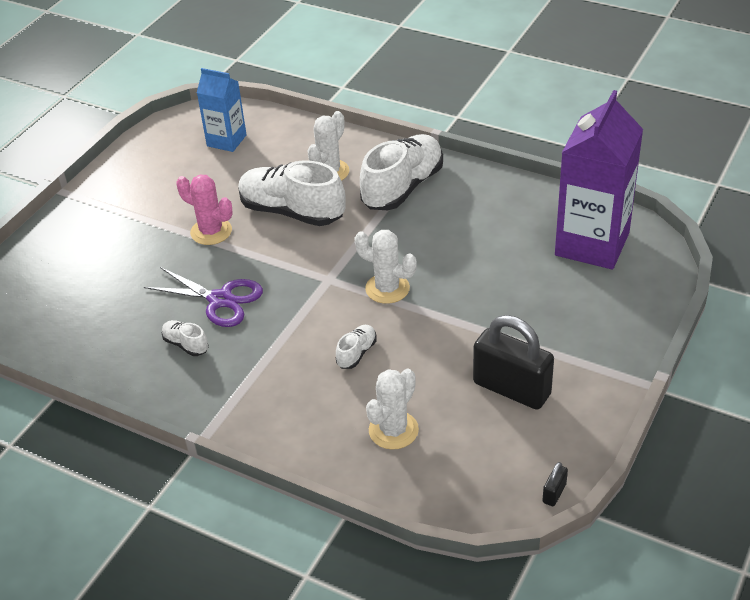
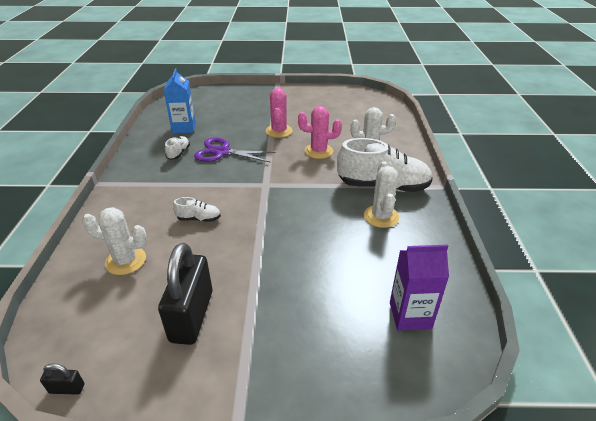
camera: 60 degrees right, 5 degrees down
(220, 300) = (222, 152): purple scissors -> purple scissors turned 105 degrees clockwise
(226, 140) = (361, 111): blue carton -> blue carton (184, 128)
(292, 212) = (318, 151): white shoe -> pink cactus
(387, 288) = (272, 212): white cactus -> white cactus (381, 216)
(592, 244) = (410, 315): purple carton -> purple carton, size x0.57

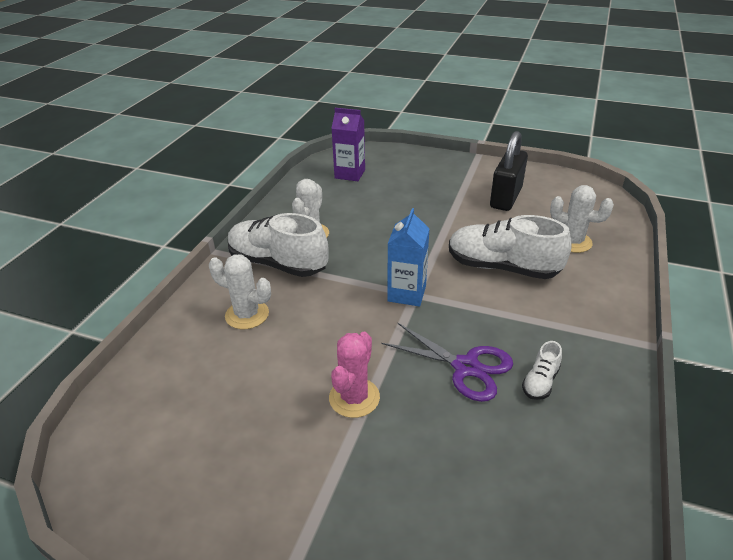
camera: 160 degrees left, 0 degrees up
(67, 388) = (583, 180): black padlock -> none
(184, 128) = (539, 458): blue carton -> blue carton (407, 293)
(199, 219) = (502, 267): white shoe -> white shoe, size x2.24
(318, 151) = (315, 334): pink cactus -> none

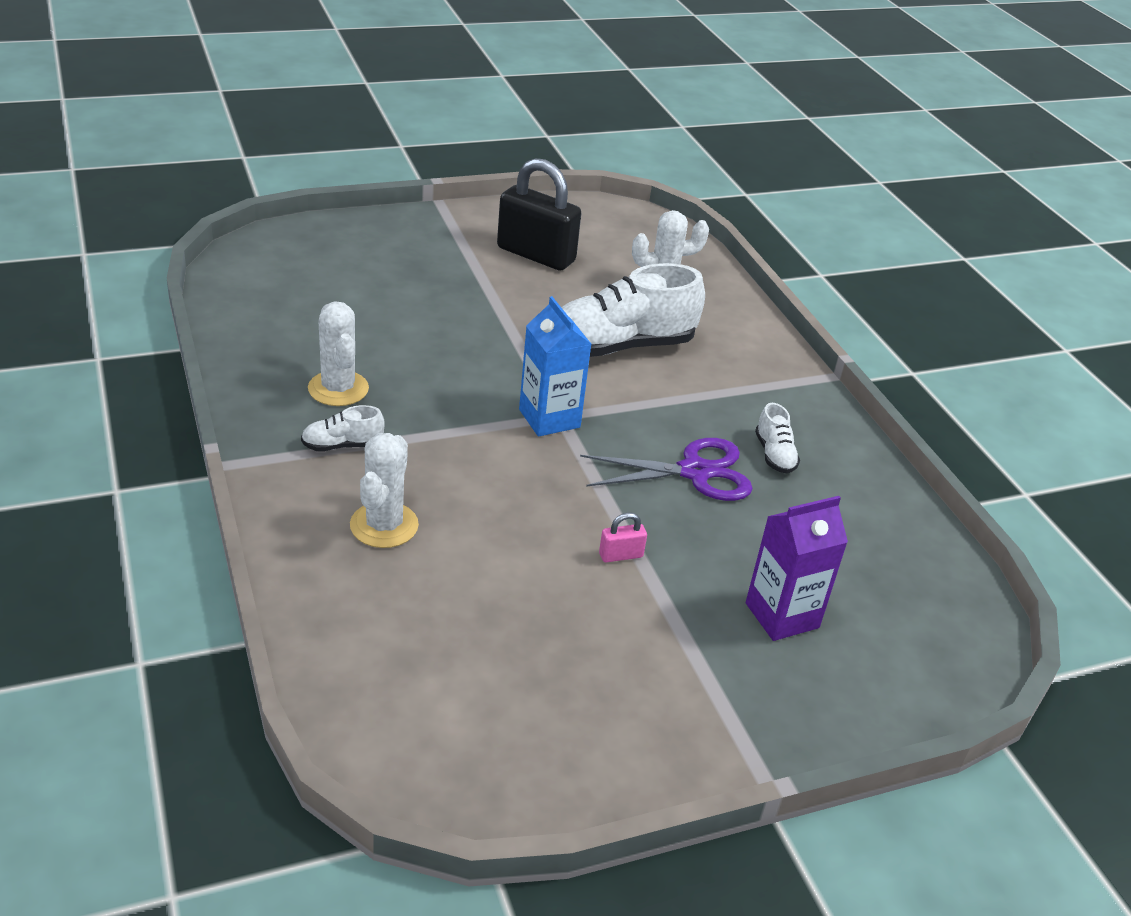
camera: 45 degrees left, 0 degrees up
(247, 315) = (384, 525): white cactus -> white cactus turned 60 degrees counterclockwise
(278, 263) = (342, 445): white shoe -> white shoe, size x0.45
(350, 174) = (288, 282): purple carton -> purple carton (782, 615)
(354, 398) = (620, 555): pink cactus -> pink padlock
(506, 198) = (536, 255): black padlock -> black padlock turned 45 degrees counterclockwise

